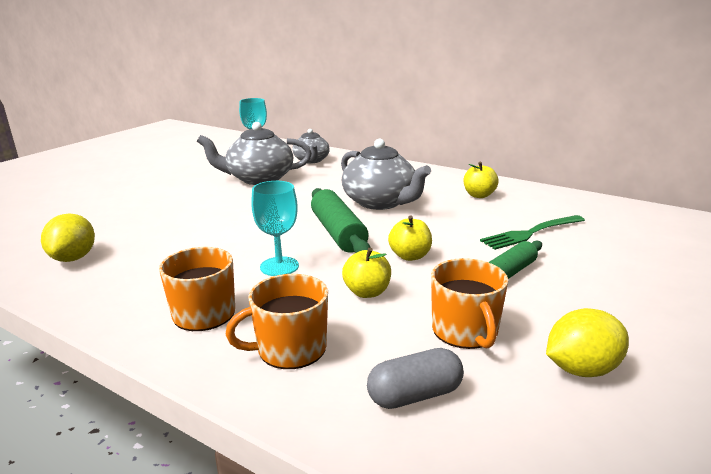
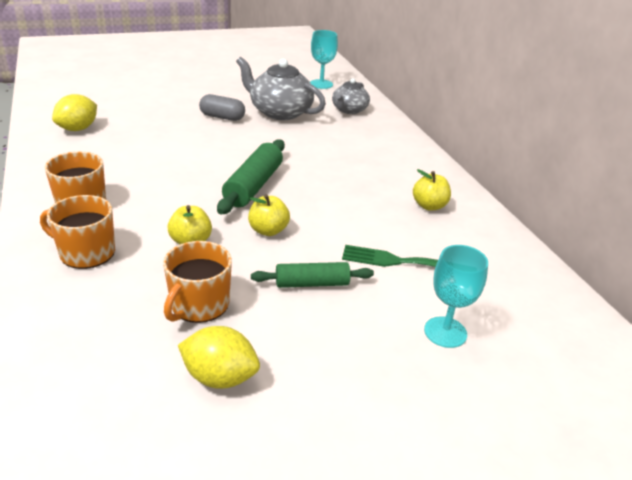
camera: 35 degrees right, 10 degrees up
(279, 266) = (172, 193): turquoise goblet -> turquoise goblet (445, 332)
(380, 202) = (332, 174): grey teapot -> none
(415, 395) = (97, 322): grey capsule -> grey capsule (222, 117)

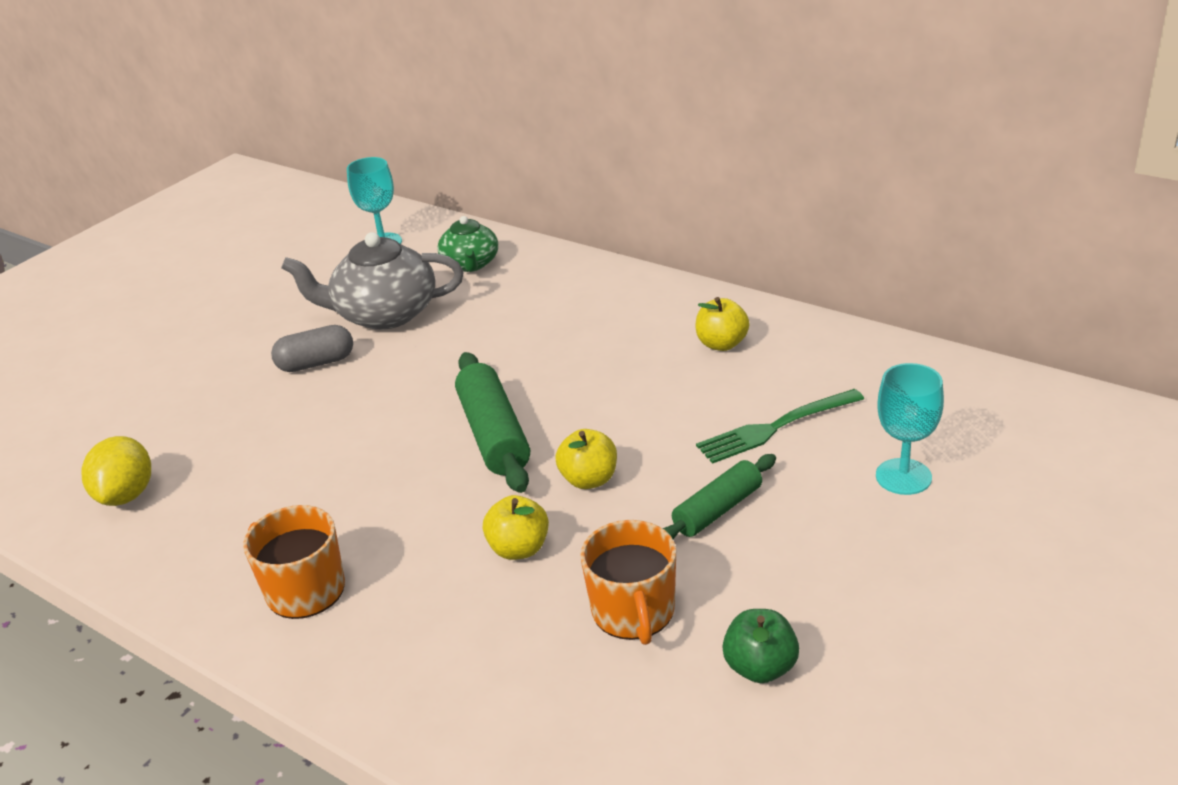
camera: 30 degrees left, 0 degrees up
(86, 252) = (411, 644): orange mug -> none
(220, 377) = (760, 667): yellow lemon -> green apple
(349, 110) = (470, 264): grey teapot -> green teapot

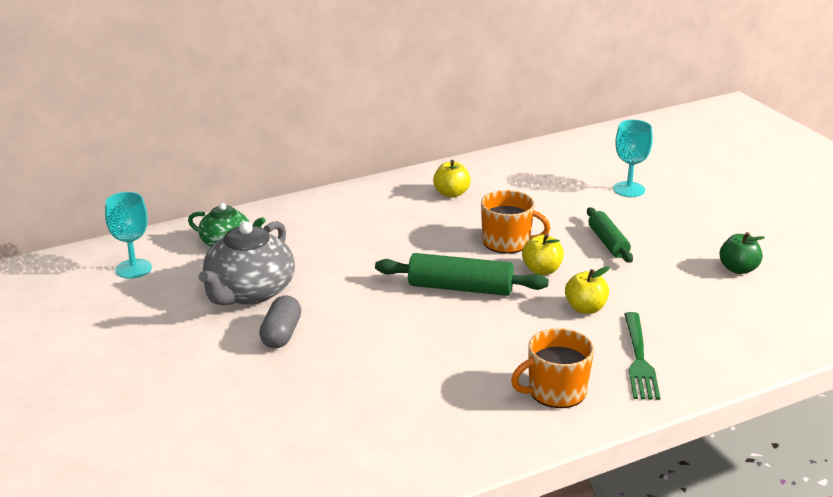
camera: 65 degrees left, 5 degrees down
(126, 495) = (364, 452): yellow lemon -> none
(633, 612) = (670, 289): orange mug -> orange mug (507, 242)
(776, 427) = (552, 205): green fork -> green fork (639, 359)

